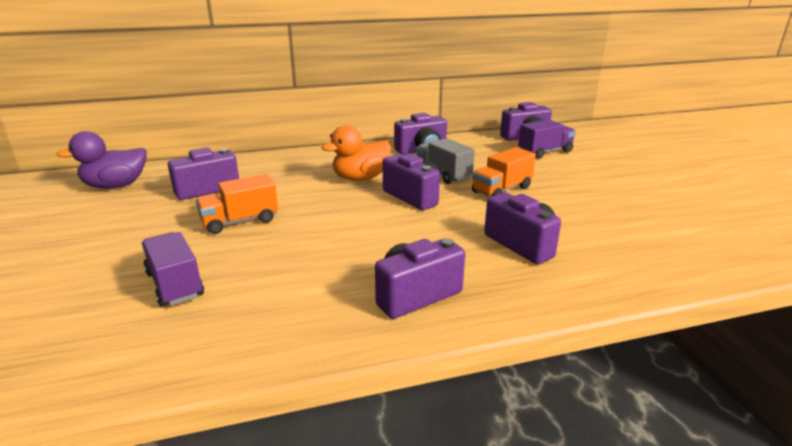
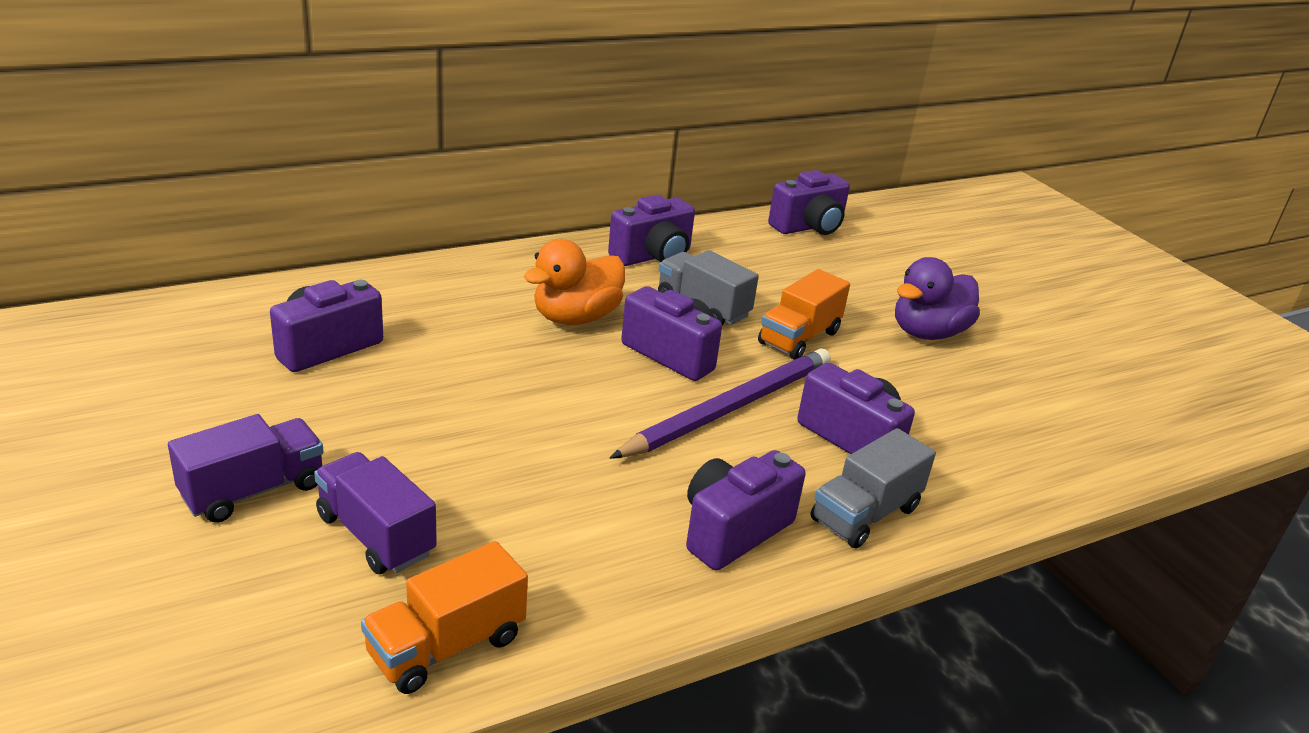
camera: 15 degrees left, 5 degrees up
(116, 186) = (156, 343): purple duck -> purple duck (928, 333)
(240, 221) = (418, 412): orange truck -> orange truck (446, 646)
(440, 225) = (729, 408): none -> purple pencil
(517, 290) = (865, 514): none -> grey truck
(545, 152) = (844, 258): purple truck -> purple truck (253, 490)

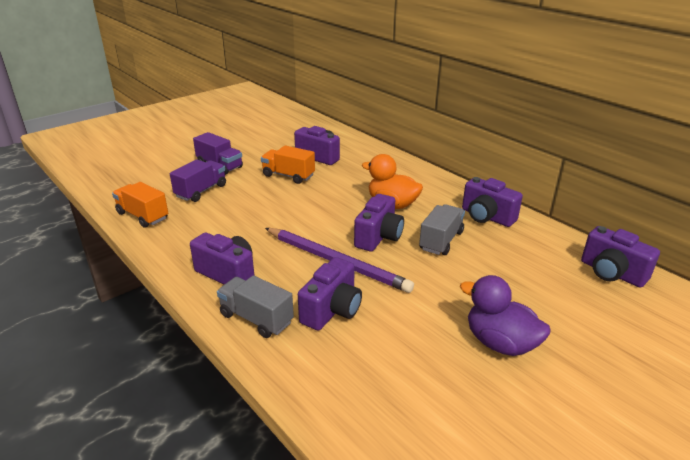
camera: 80 degrees right, 0 degrees up
(799, 338) = (436, 280): orange truck -> orange truck (288, 176)

